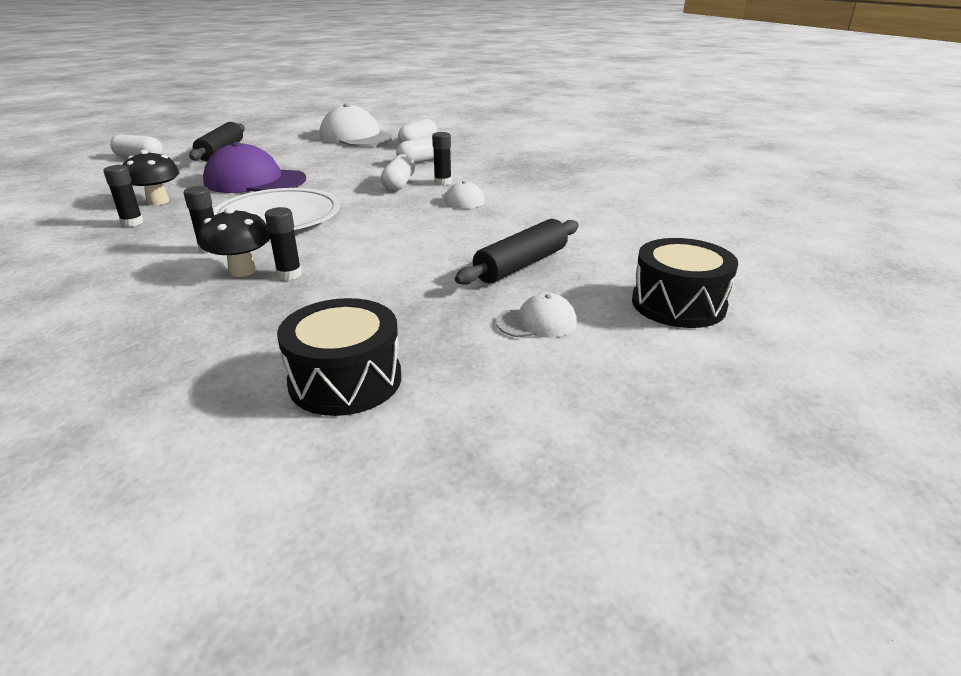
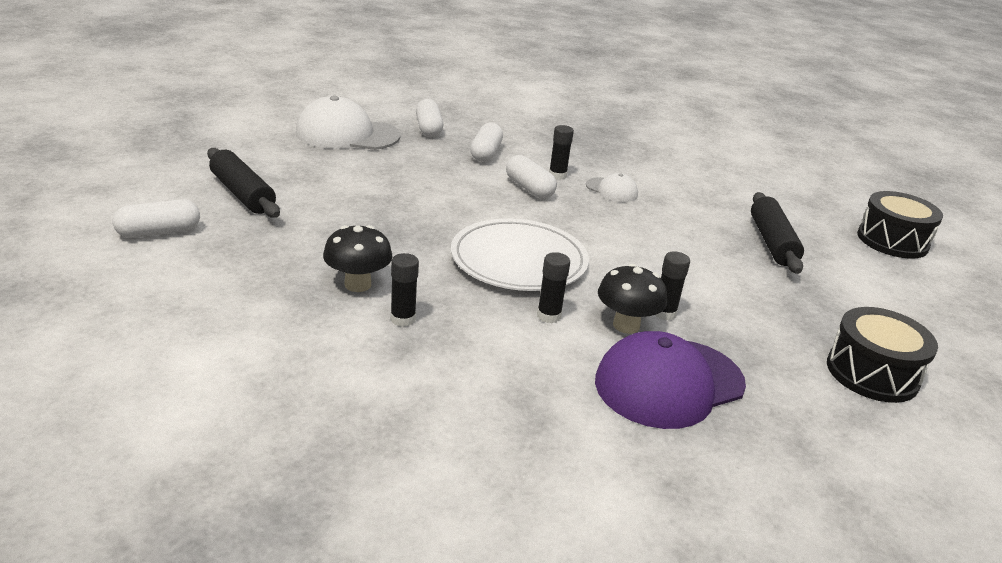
camera: 45 degrees left, 0 degrees up
(255, 181) = (390, 225): purple cap -> purple cap (669, 383)
(537, 322) = (865, 284): white cap -> none

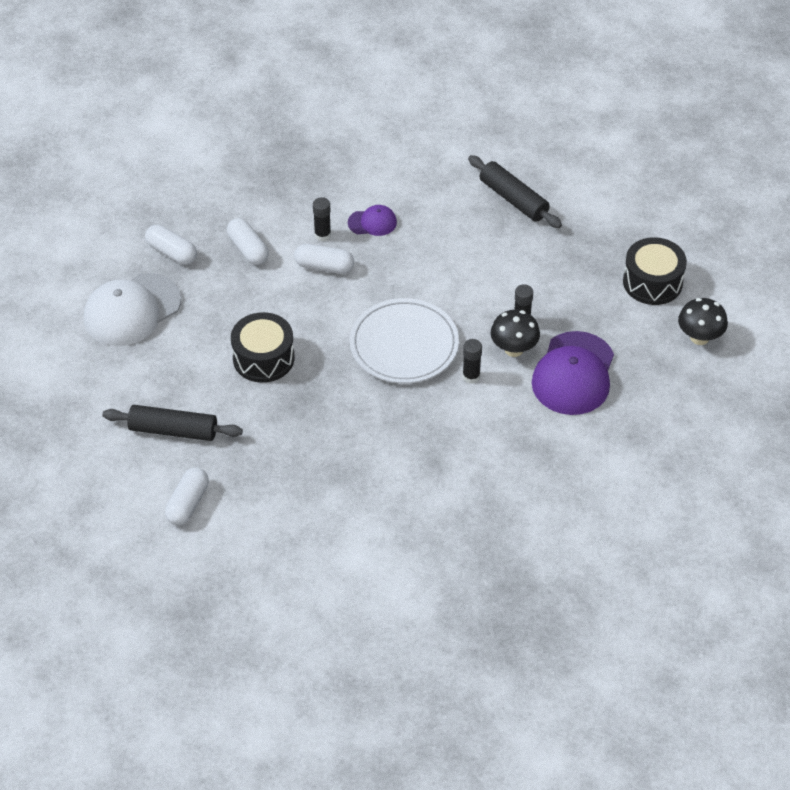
camera: 40 degrees left, 20 degrees up
(357, 284) = (352, 441): black mushroom -> black mushroom (699, 337)
(403, 319) = (408, 444): black glue stick -> none
(612, 190) = (372, 222): white cap -> purple cap
(892, 241) = (574, 136): black drum -> black drum (263, 358)

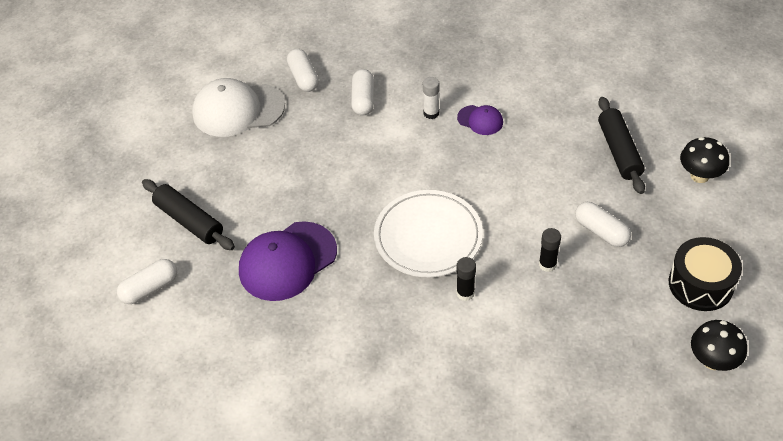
camera: 35 degrees right, 0 degrees up
(263, 358) = (305, 194): black drum -> none
(322, 235) = (431, 113): black glue stick -> white glue stick
(324, 266) = (412, 140): white capsule -> white capsule (601, 231)
(514, 349) = (522, 286): black mushroom -> black mushroom (699, 176)
(573, 374) = (562, 337): purple cap -> purple cap (287, 261)

